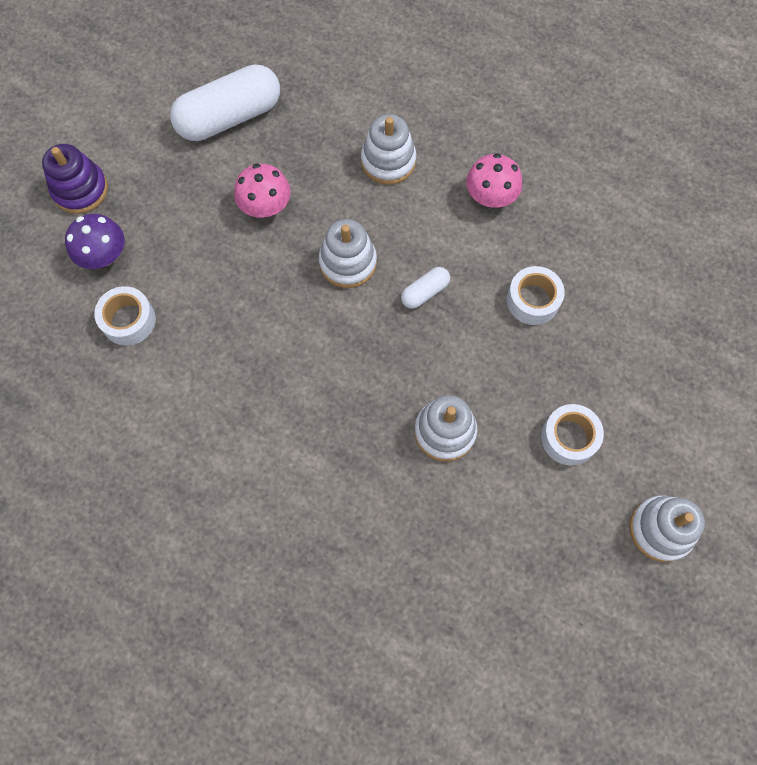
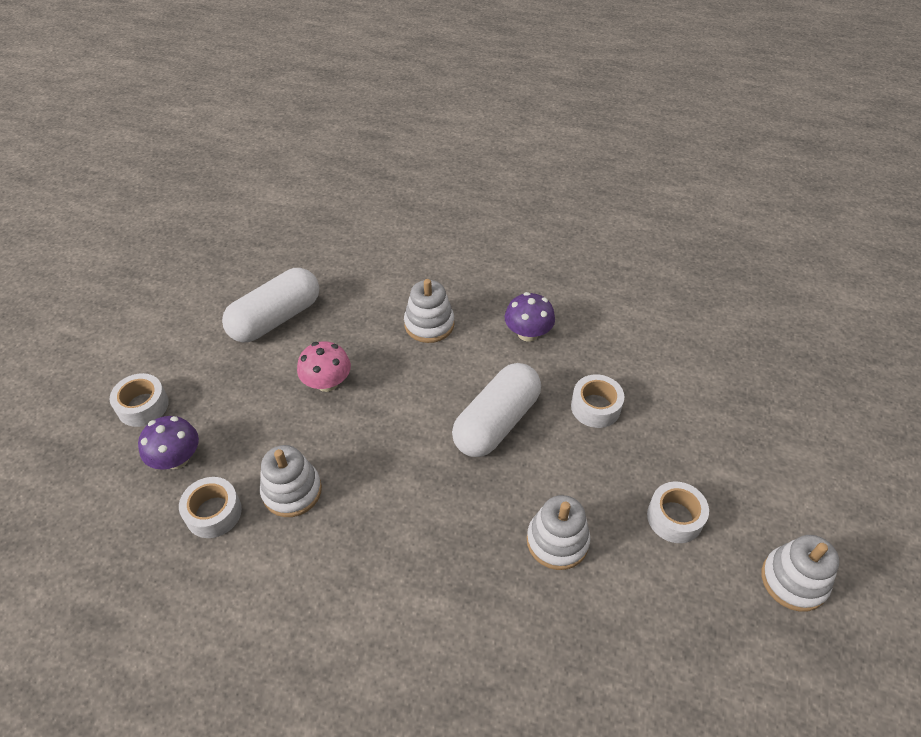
camera: 15 degrees left, 20 degrees down
(80, 190) = (143, 406): purple stacking toy -> white tape
(348, 262) = (417, 413): white stacking toy -> white stacking toy (292, 491)
(425, 292) = (496, 422): white capsule -> white capsule, size x2.17
(490, 197) = (528, 333): pink mushroom -> purple mushroom

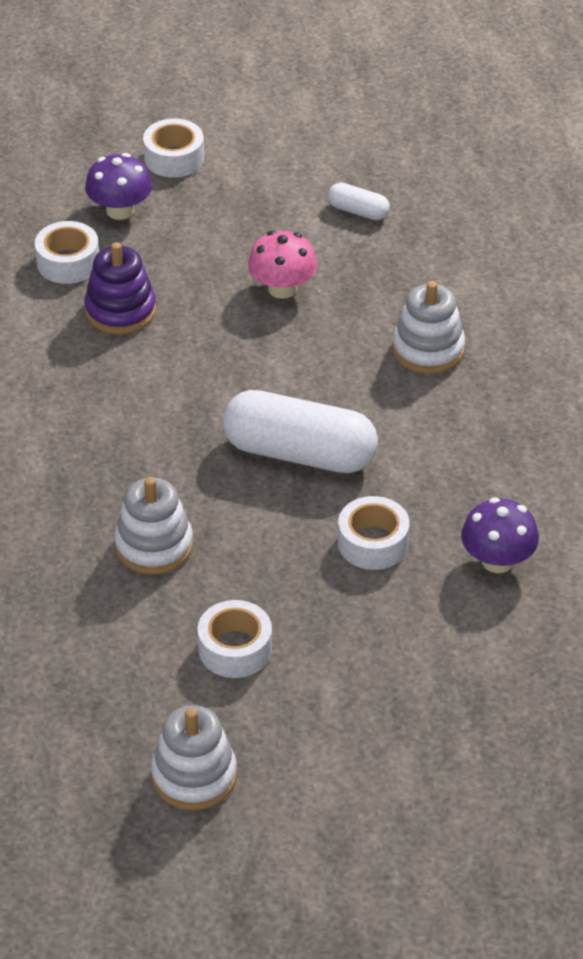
camera: 70 degrees right, 5 degrees down
(276, 318) = (358, 211): white capsule -> white capsule, size x0.46
(292, 491) = (120, 310): white stacking toy -> purple stacking toy
(528, 333) = (467, 449): purple mushroom -> purple mushroom (497, 560)

